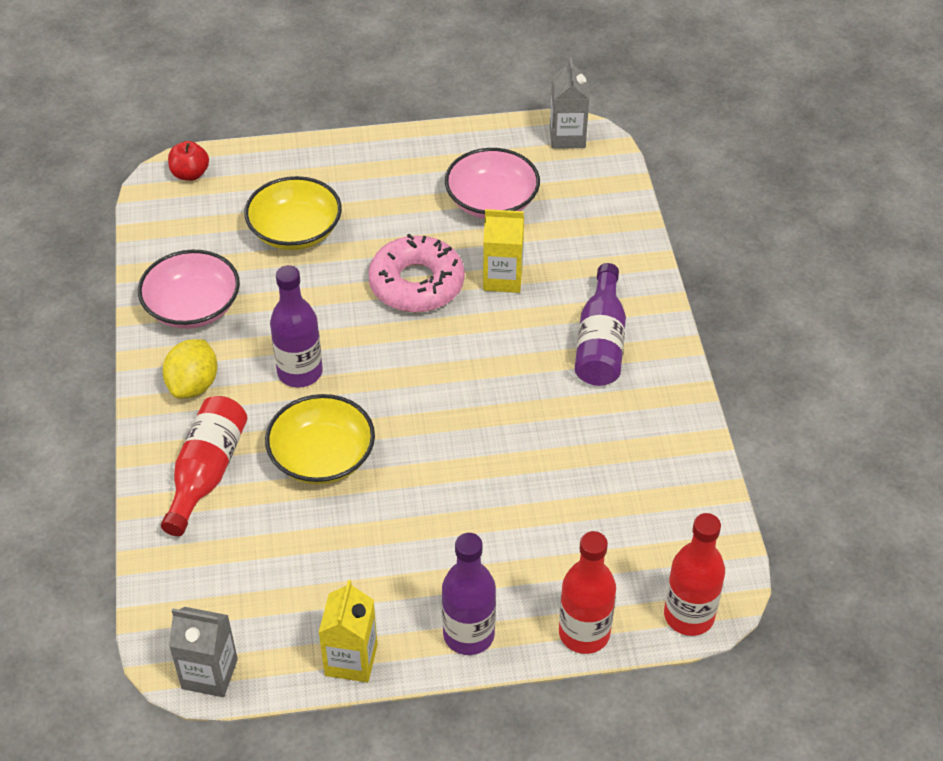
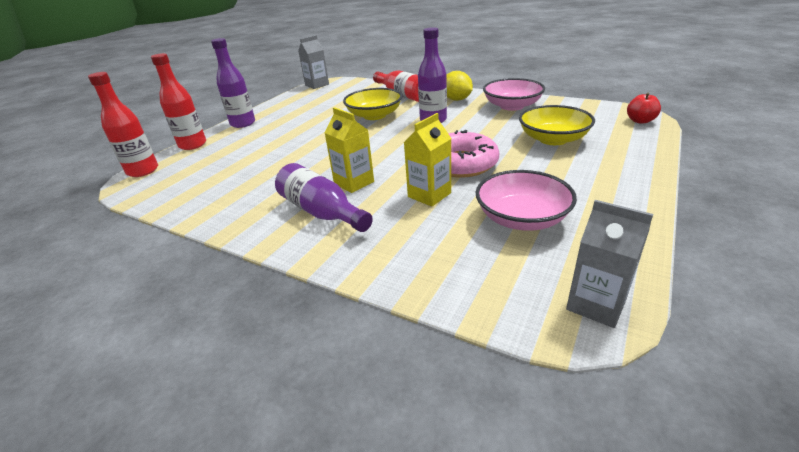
camera: 130 degrees right, 15 degrees down
(351, 660) = (278, 103): yellow carton -> yellow carton (354, 182)

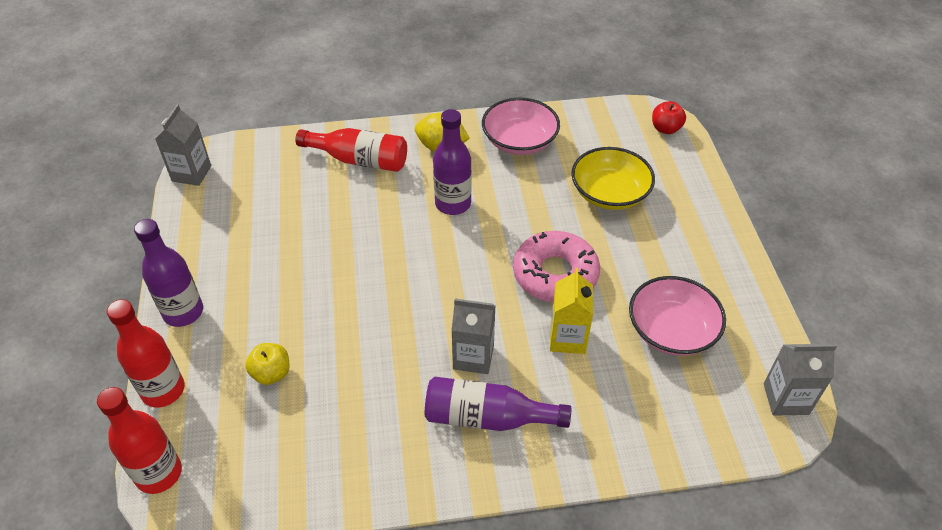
camera: 40 degrees left, 15 degrees up
(243, 154) = (271, 373): none -> yellow apple
(354, 182) = (473, 357): yellow carton -> grey carton
(374, 115) = (366, 220): yellow bowl -> none

